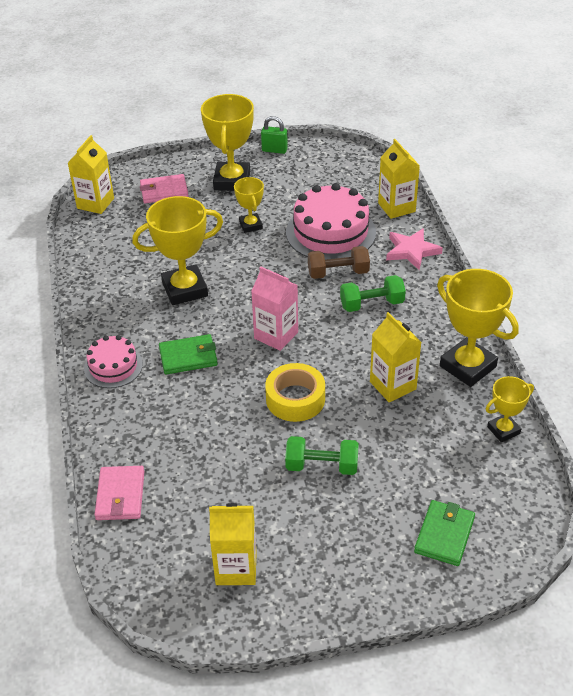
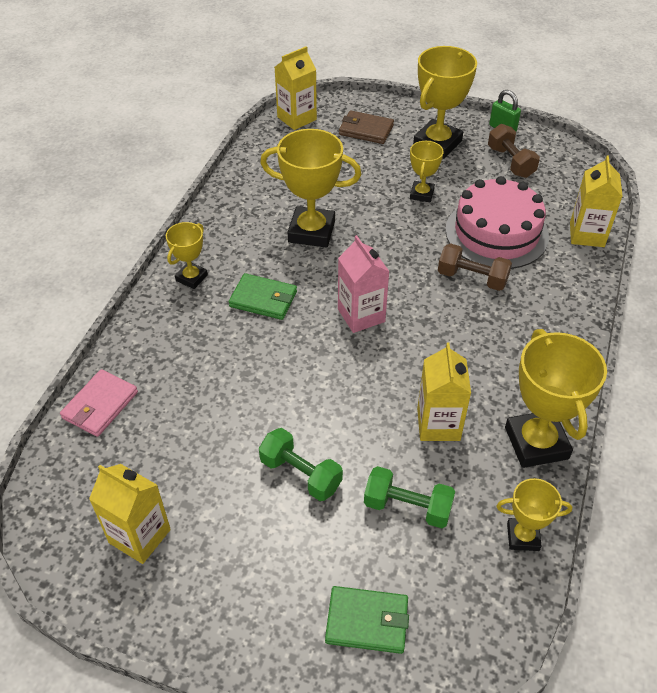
camera: 30 degrees right, 5 degrees up
(113, 366) = (191, 278): pink cake -> yellow trophy
(164, 191) = (366, 130): pink wallet -> brown wallet
(295, 399) = (329, 390): yellow tape -> none
(300, 174) = (510, 162): none -> brown dumbbell
(372, 304) = (482, 326): green dumbbell -> green dumbbell (407, 507)
(412, 251) = (568, 287): pink star -> none
(444, 535) = (367, 621): green wallet -> green wallet turned 45 degrees clockwise

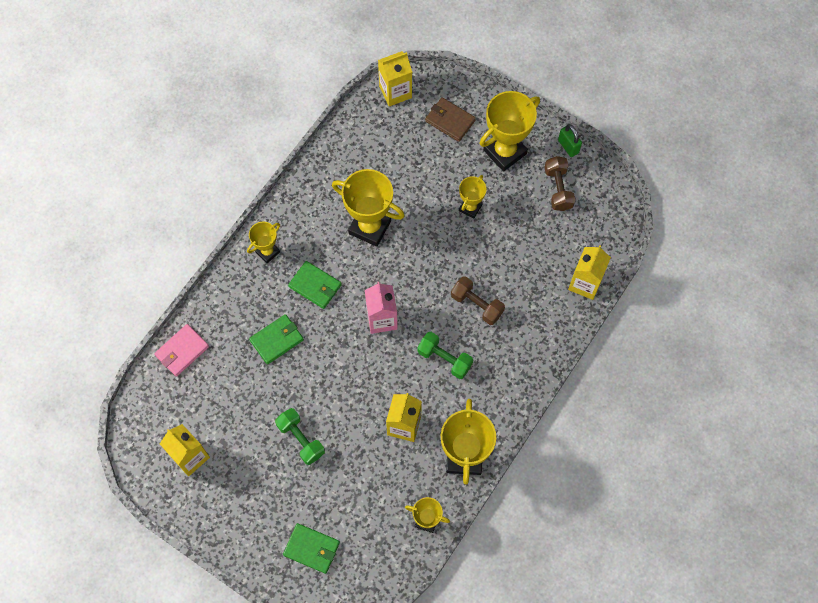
camera: 15 degrees right, 20 degrees up
(230, 365) = (277, 340): none -> green wallet
(407, 507) = (361, 481): green dumbbell -> green dumbbell (444, 359)
(496, 233) = (514, 264): pink cake -> none

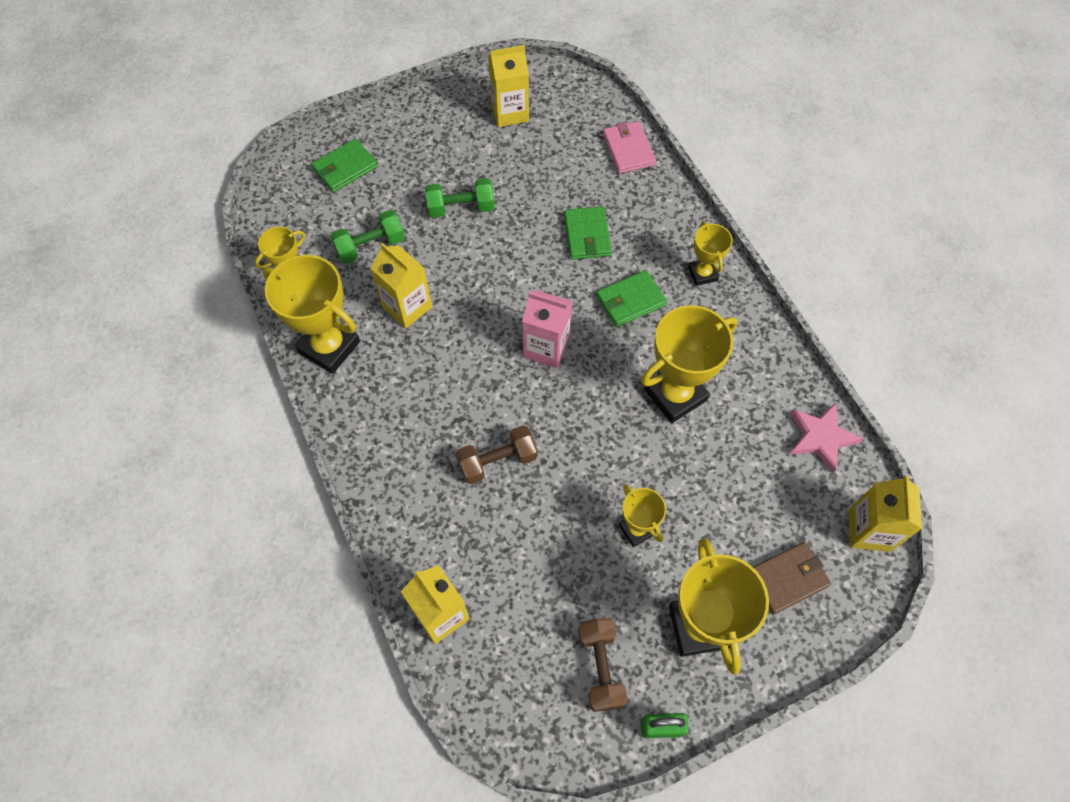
camera: 120 degrees right, 5 degrees down
(350, 137) = (821, 437): none -> pink star
(444, 359) = (454, 388): green dumbbell -> green dumbbell (370, 246)
(558, 189) = (600, 667): brown dumbbell -> brown dumbbell turned 60 degrees clockwise

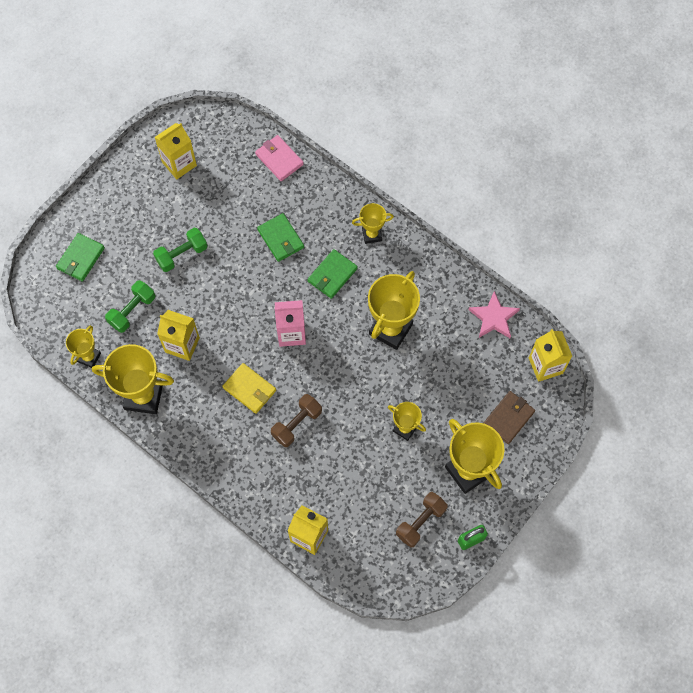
camera: 25 degrees left, 5 degrees up
(460, 393) = (249, 389): none -> yellow wallet
(600, 667) = (420, 522): brown dumbbell -> brown dumbbell turned 75 degrees clockwise
(702, 274) = (372, 234): yellow trophy -> yellow trophy turned 60 degrees counterclockwise

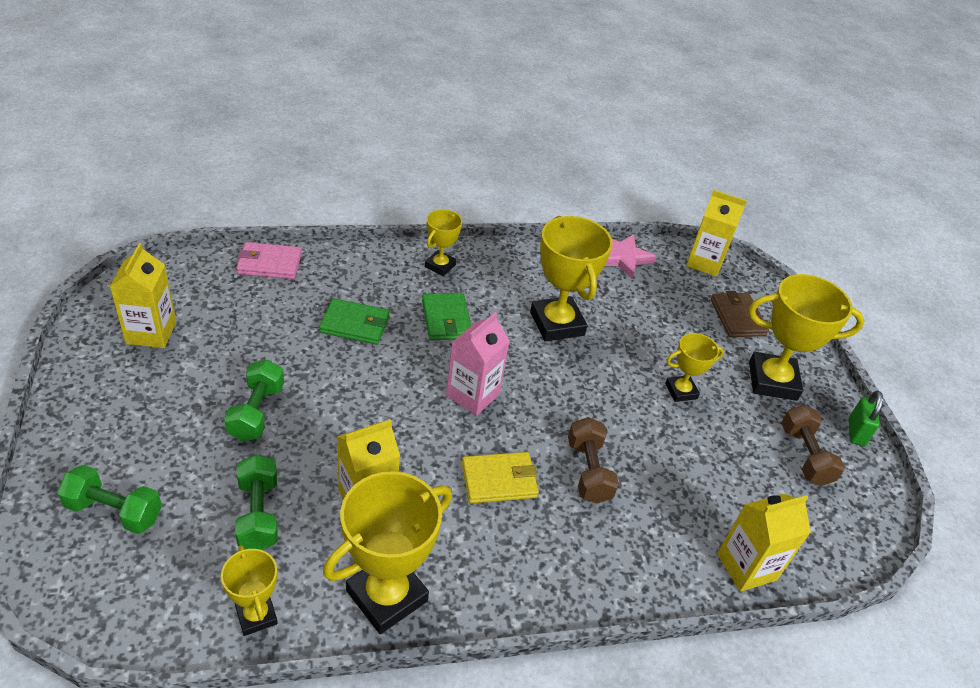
camera: 55 degrees left, 25 degrees down
(81, 258) = (114, 511): green wallet -> green dumbbell

